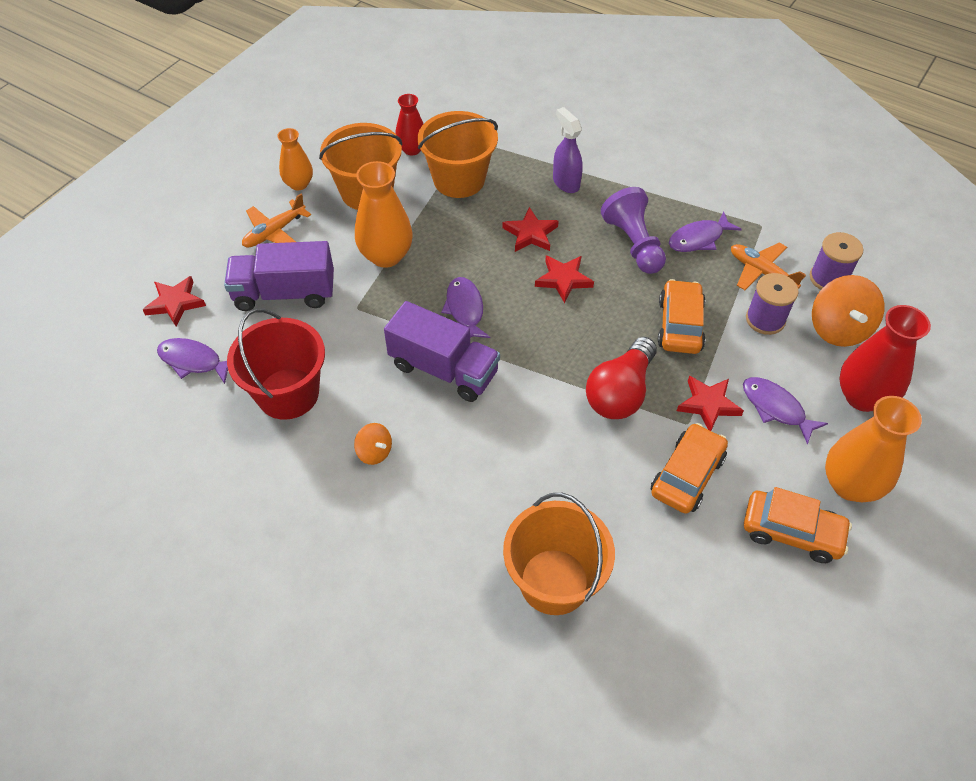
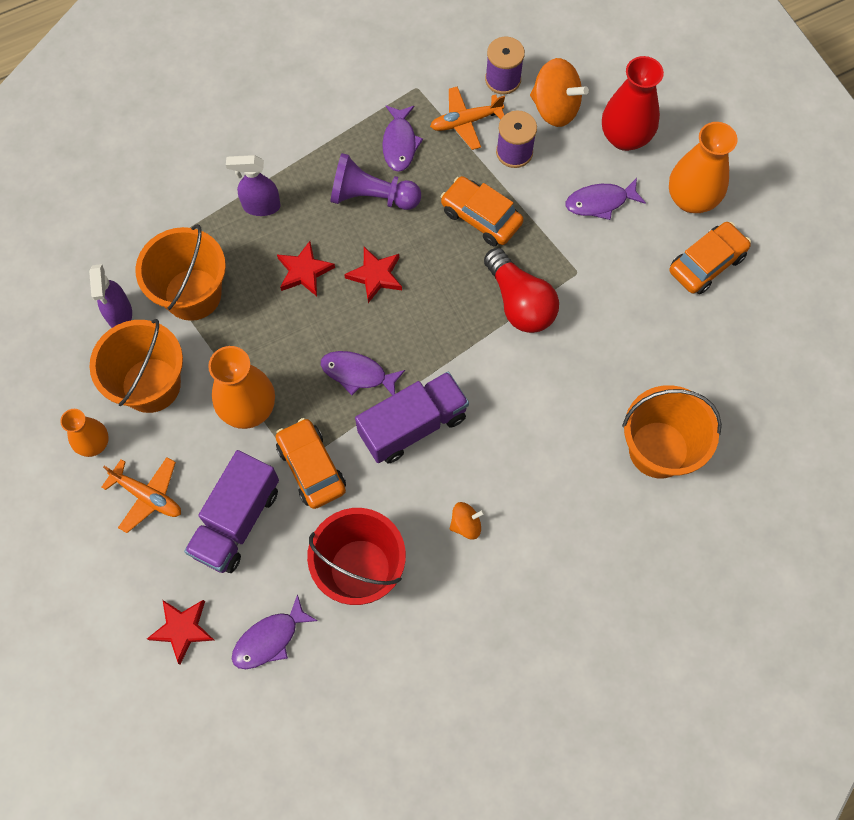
camera: 60 degrees left, 15 degrees up
(274, 232) = (147, 496): orange plane -> orange plane turned 45 degrees counterclockwise
(412, 149) = (120, 314): red vase -> purple spray bottle
(687, 475) = (622, 302): orange car -> orange car (311, 467)
(708, 404) = (569, 246): red star -> none

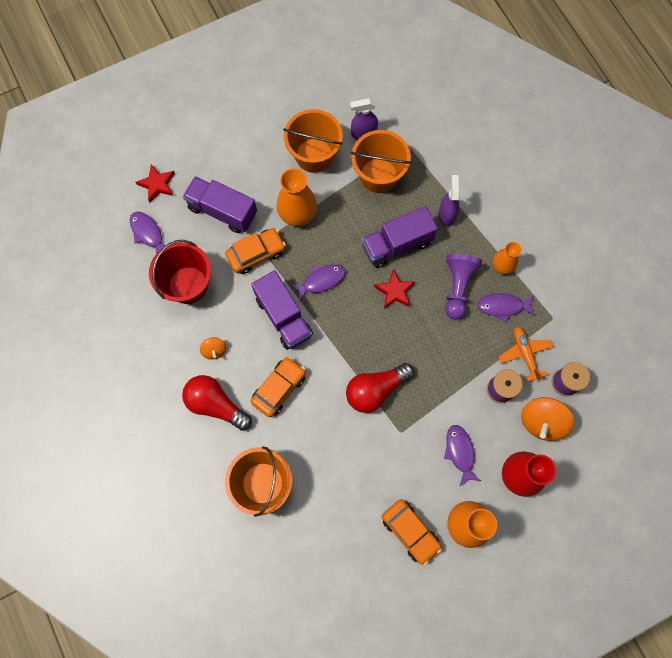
camera: 90 degrees right, 5 degrees up
(94, 443) = (275, 126): orange vase -> orange vase (502, 266)
(147, 496) = (240, 159): orange plane -> none
(304, 271) = (397, 244): red star -> purple truck
(357, 374) = (321, 280): purple fish -> purple fish turned 45 degrees clockwise
(481, 217) = (444, 364): orange car -> orange car (279, 388)
(548, 519) = (216, 404): none -> red light bulb

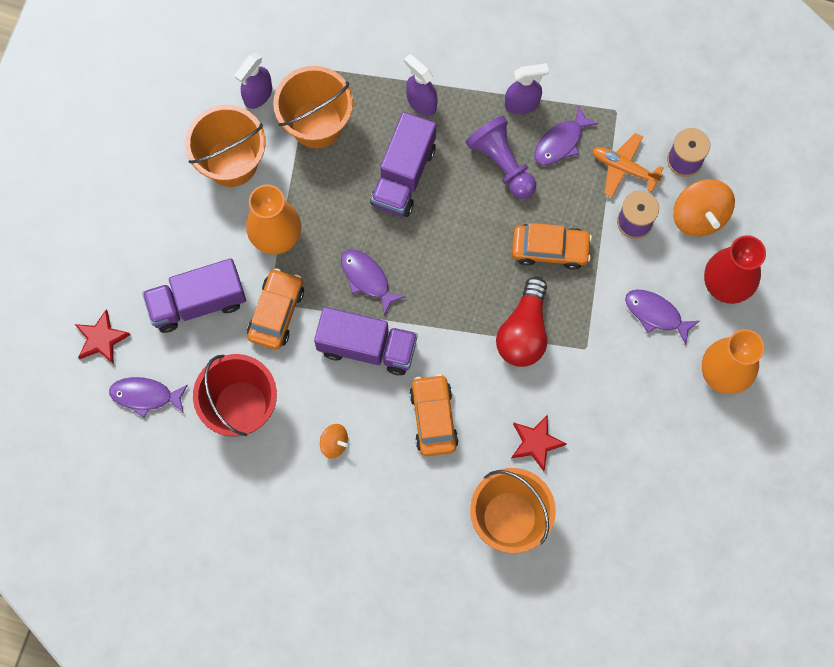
camera: 45 degrees left, 0 degrees up
(216, 404) = (389, 491): red light bulb -> none
(321, 280) = (367, 278): purple fish -> purple fish turned 60 degrees counterclockwise
(395, 291) = (447, 222): red star -> red star (536, 442)
(410, 531) = (683, 427): orange car -> orange car (550, 249)
(502, 266) = (522, 104): orange vase -> purple spray bottle

